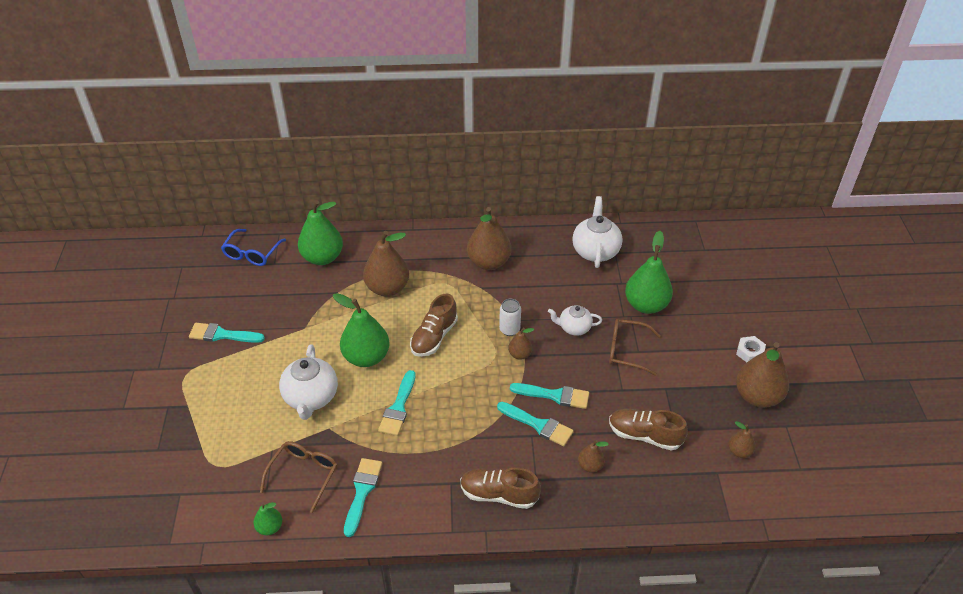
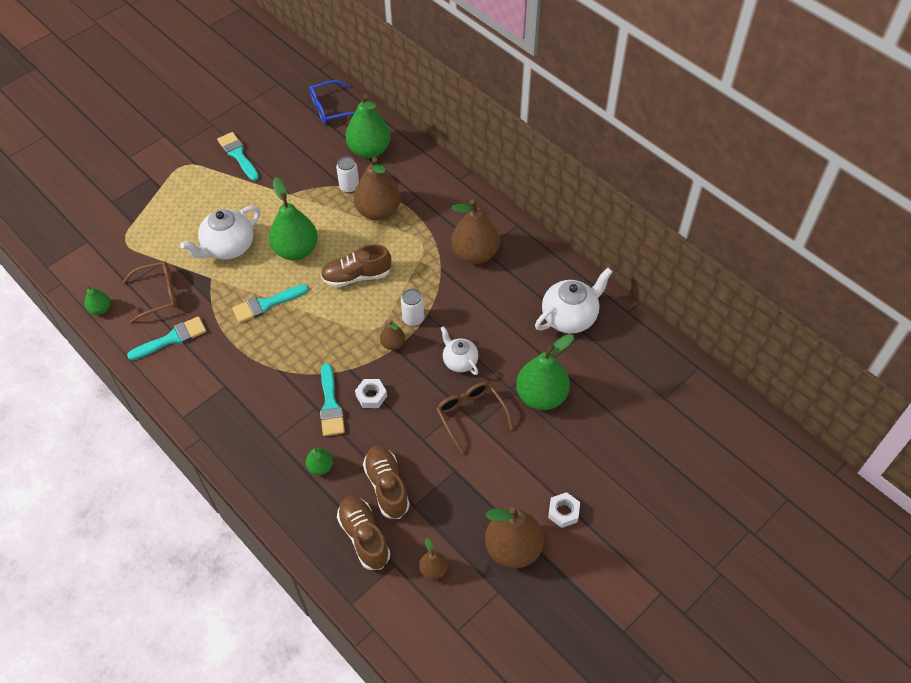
camera: 50 degrees right, 10 degrees up
(343, 290) = (349, 187): none -> white can
(499, 494) = (240, 424): brown shoe -> brown shoe (364, 537)
(554, 395) = (371, 396): turquoise brush -> white nut
(590, 466) = (320, 467): brown pear -> green pear

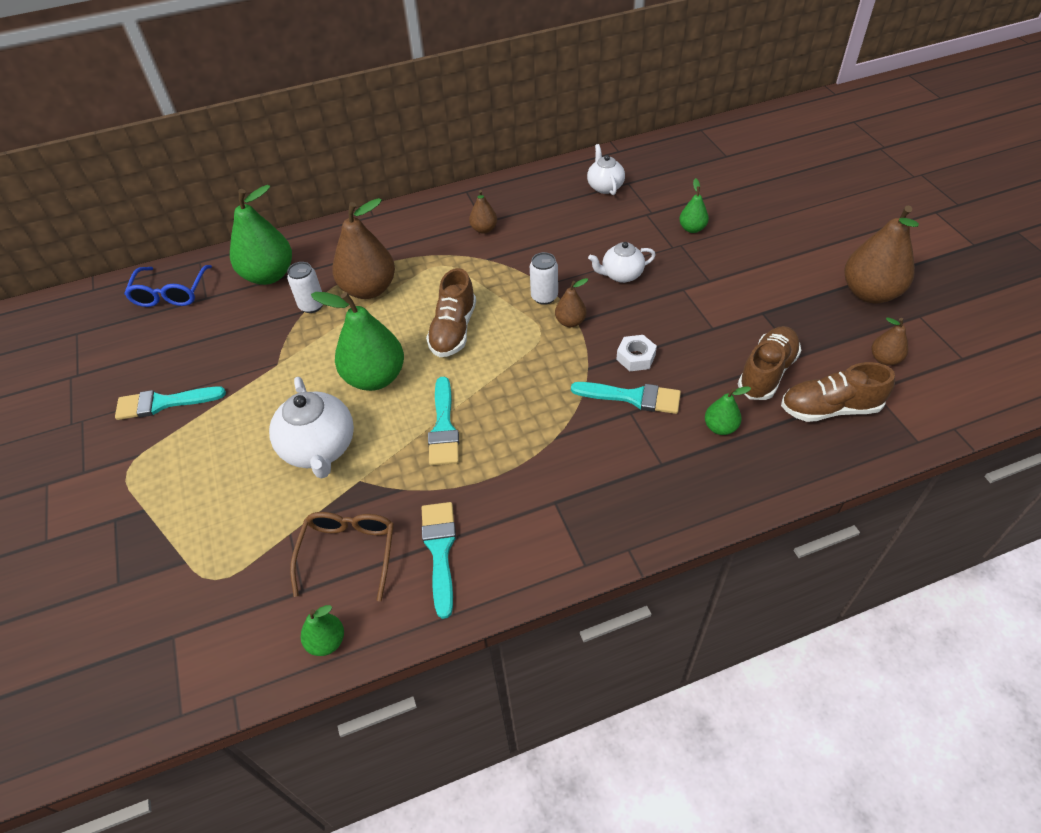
camera: 65 degrees left, 5 degrees down
(387, 486) = (766, 372): brown shoe -> brown shoe turned 120 degrees clockwise
(470, 415) = (695, 283): brown glasses -> none
(475, 254) = (484, 229): brown pear -> brown pear, size x0.49
(541, 396) = (692, 228): green pear -> green pear, size x0.49
(563, 512) = (835, 248): white nut -> none
(570, 317) = (605, 186): white teapot -> white teapot, size x0.61

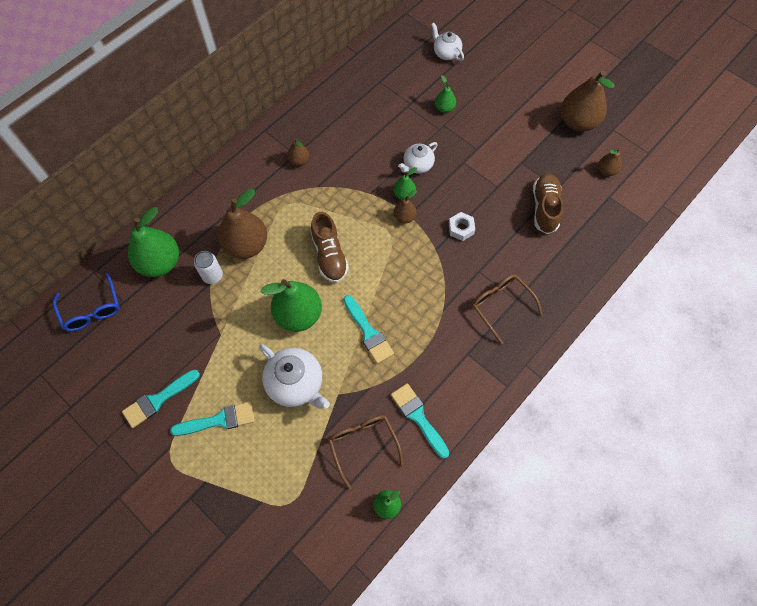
camera: 30 degrees left, 15 degrees up
(544, 297) = (376, 204): white can -> none
(605, 186) = (365, 90): white teapot -> white teapot (446, 53)
(632, 397) = (474, 259): turquoise brush -> turquoise brush (219, 420)
(636, 463) = (501, 306): none -> brown glasses
(720, 427) = (536, 259): green pear -> green pear (404, 194)
(830, 408) = (591, 219): brown shoe -> none

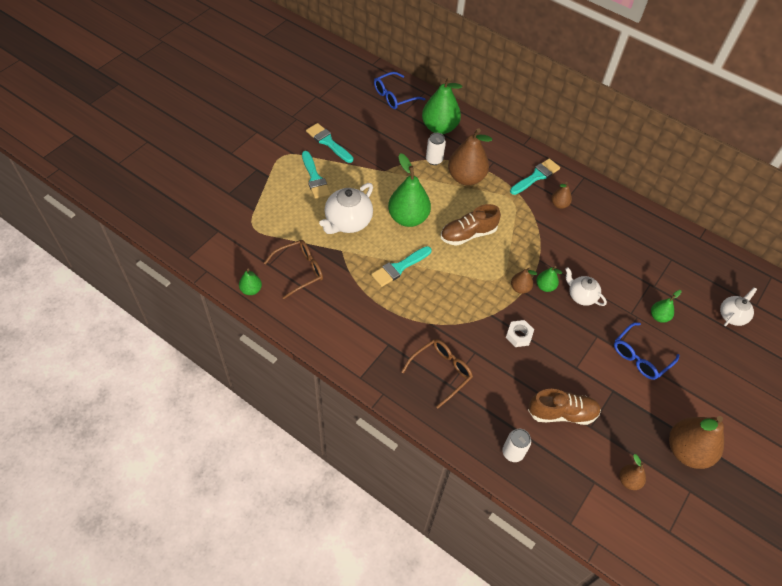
camera: 80 degrees right, 10 degrees down
(418, 417) = (326, 308): turquoise brush -> turquoise brush (536, 176)
(487, 133) = (640, 357): none -> blue glasses
(585, 255) = (513, 452): none -> white can

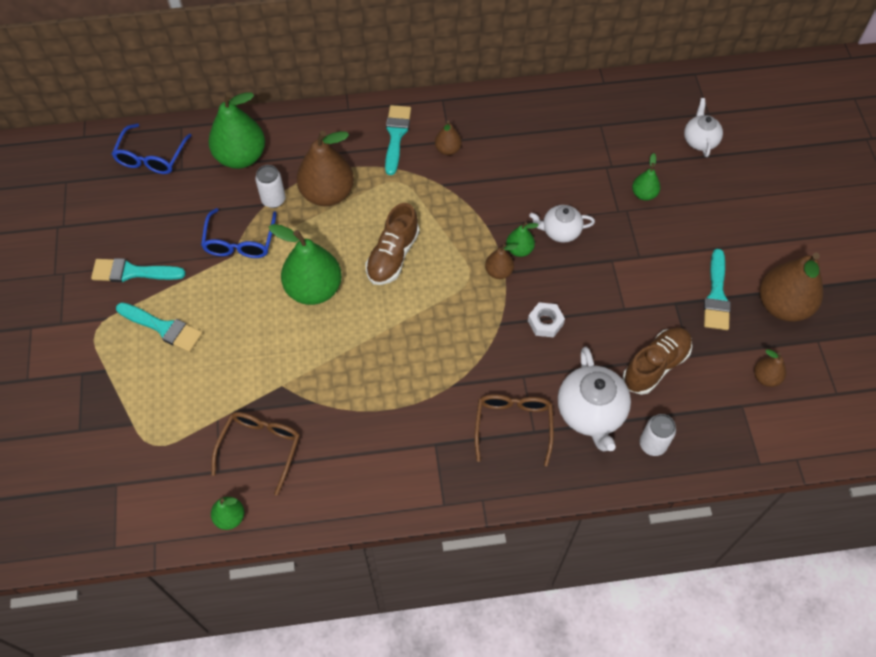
camera: 40 degrees left, 5 degrees up
(347, 222) = (254, 348): white teapot -> white teapot (590, 413)
(399, 267) = (361, 352): turquoise brush -> turquoise brush (716, 295)
(640, 357) = (665, 249): blue glasses -> blue glasses (240, 242)

